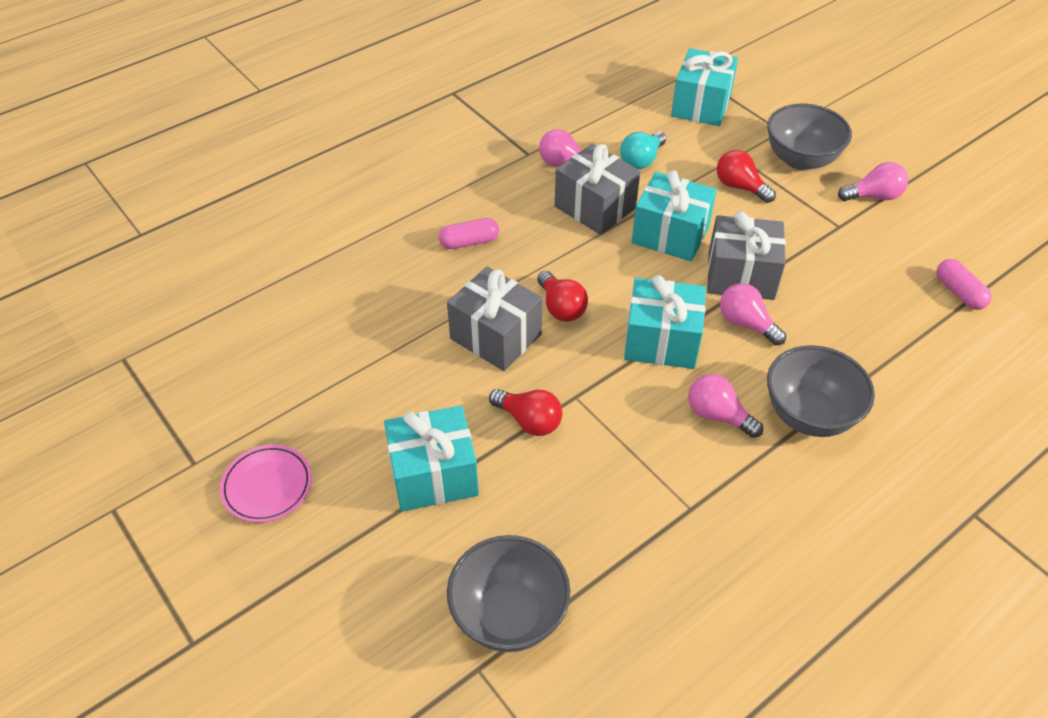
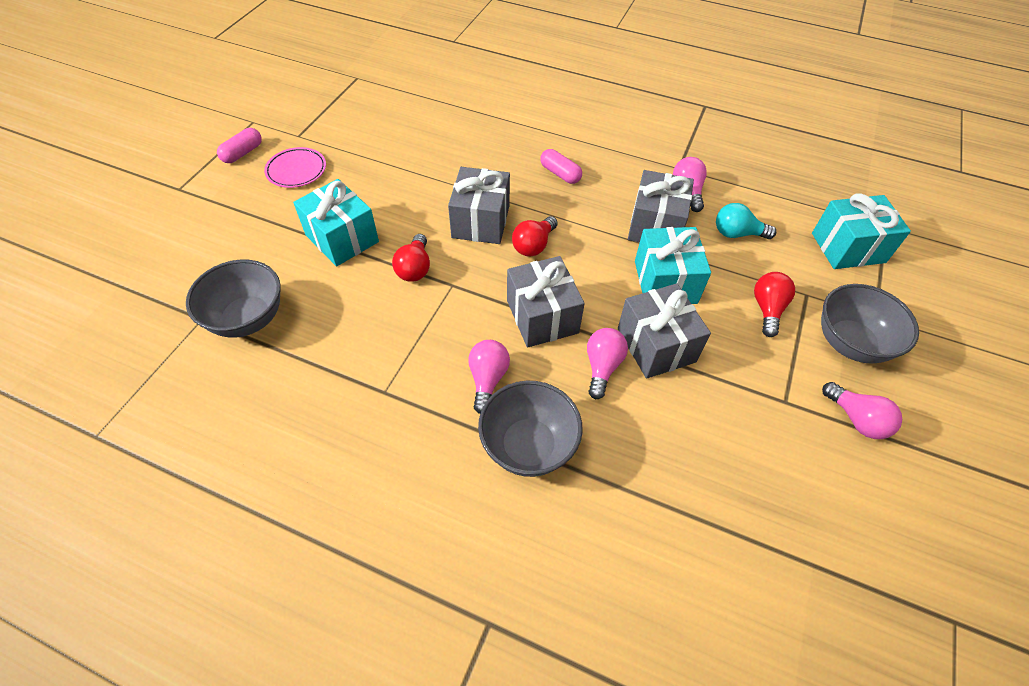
camera: 60 degrees right, 5 degrees up
(661, 341) = (542, 316): turquoise gift -> grey gift
(959, 292) = (782, 538): pink capsule -> pink capsule (243, 153)

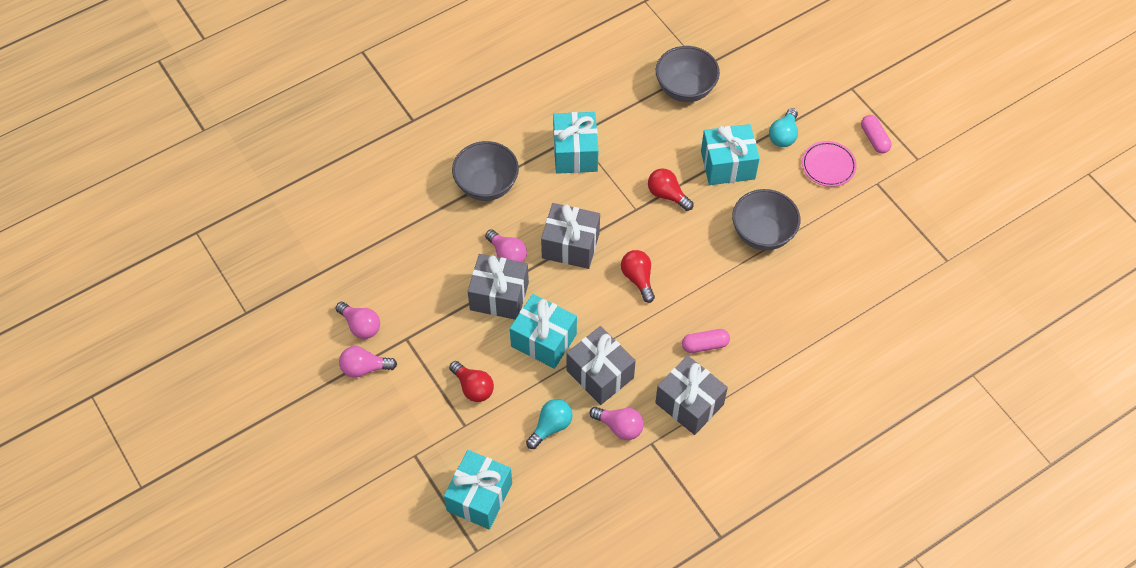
camera: 125 degrees right, 5 degrees up
(274, 213) = (783, 135): none -> turquoise light bulb
(413, 378) = (575, 153): none -> turquoise gift
(481, 221) = (686, 258): grey gift -> grey gift (689, 403)
(487, 379) = (545, 189): pink light bulb -> pink light bulb (360, 326)
(850, 343) = (410, 416): grey bowl -> grey bowl (762, 234)

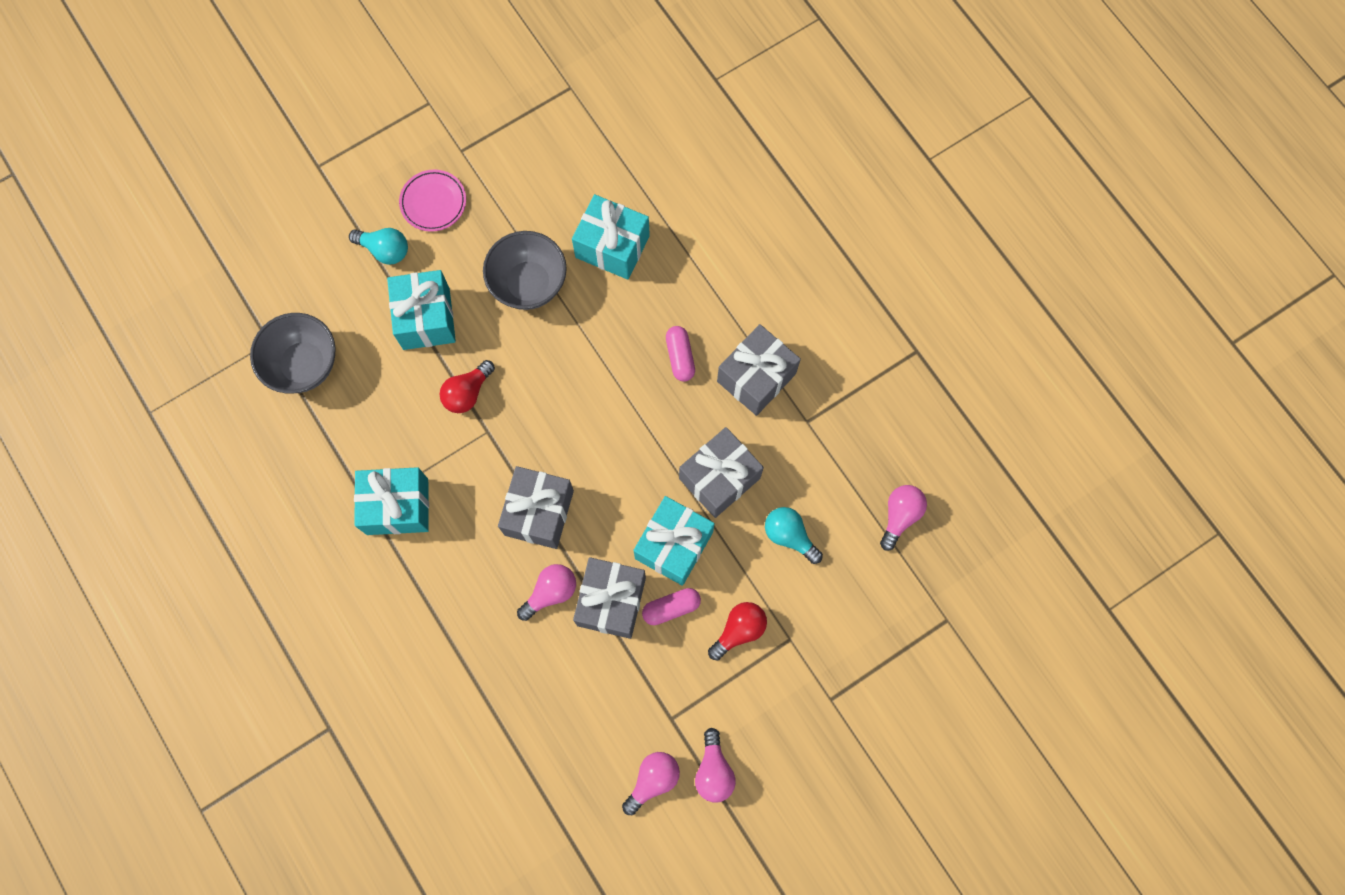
camera: 90 degrees left, 15 degrees up
(479, 497) = (881, 618): turquoise gift -> turquoise gift (612, 247)
(486, 185) = (443, 622): grey bowl -> none
(619, 427) = (787, 456): pink light bulb -> pink light bulb (900, 516)
(638, 278) = (588, 431): red light bulb -> none
(874, 139) = (397, 147): pink capsule -> pink capsule (671, 608)

